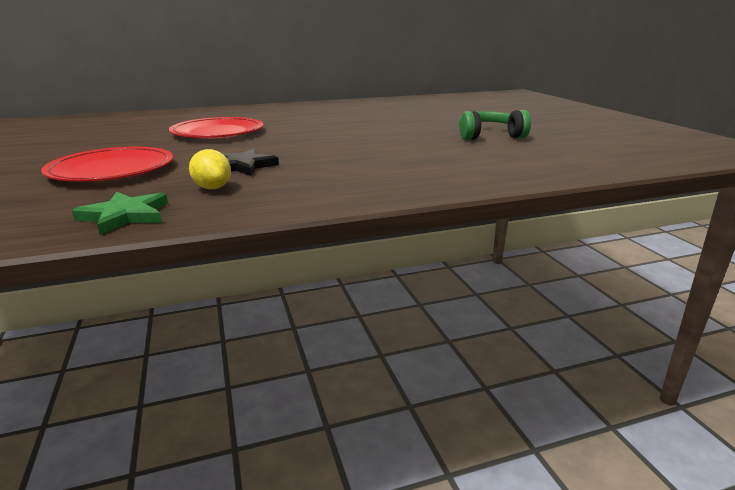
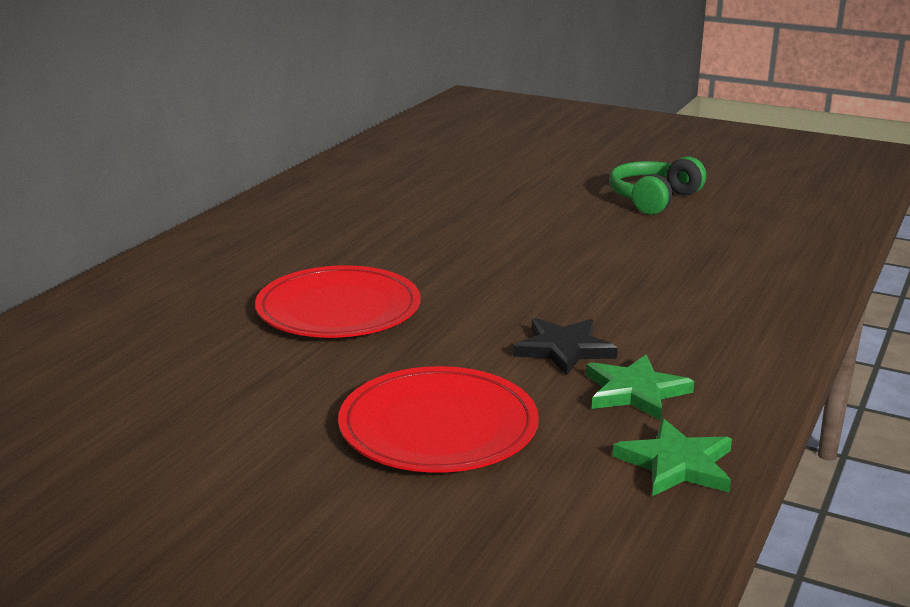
camera: 45 degrees left, 0 degrees up
(212, 188) = (635, 391): yellow lemon -> green star

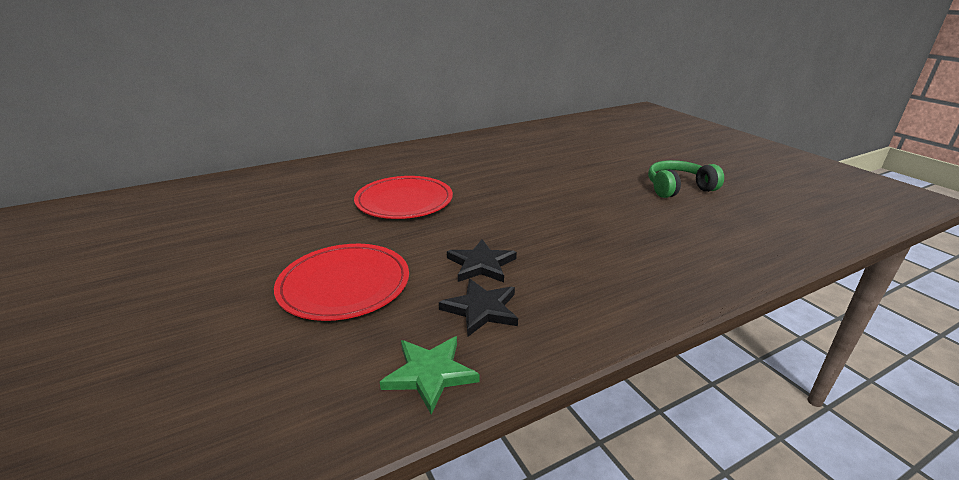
camera: 35 degrees right, 5 degrees up
(635, 391) = (481, 309): green star -> black star

